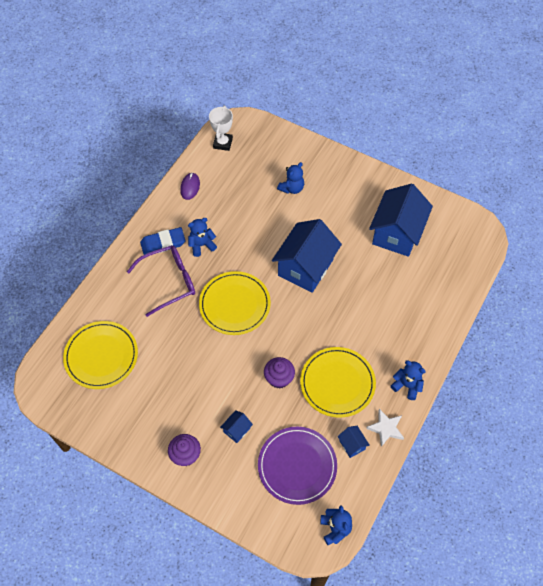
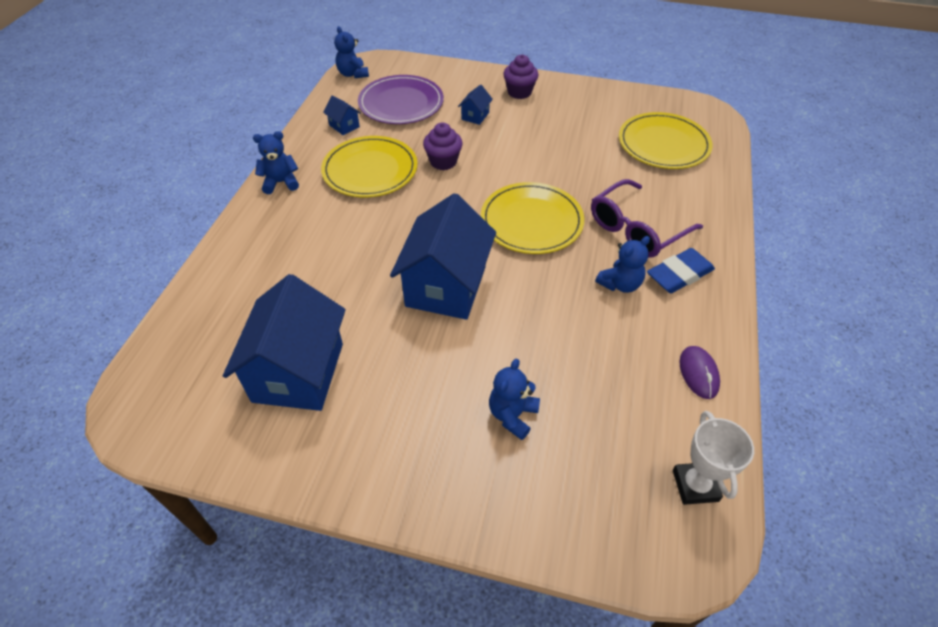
camera: 165 degrees right, 10 degrees down
(386, 428) = (306, 144): white star -> none
(407, 385) = (281, 183): blue teddy bear -> blue teddy bear turned 150 degrees clockwise

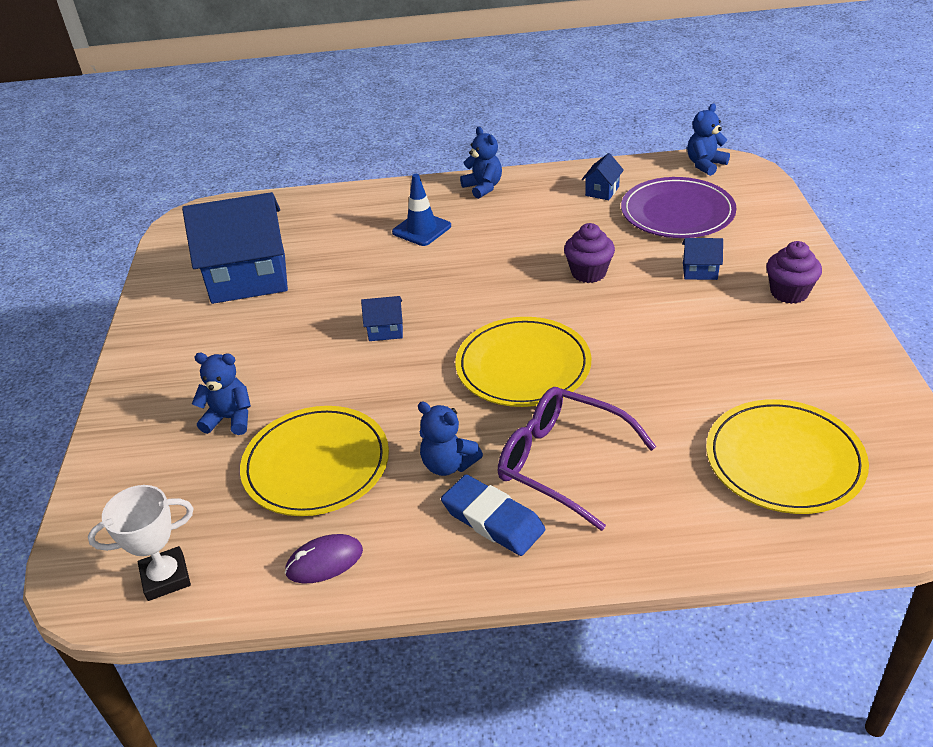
camera: 75 degrees right, 10 degrees down
(313, 233) = (421, 229): none -> blue traffic cone
(370, 170) = (538, 230): yellow plate -> yellow plate (316, 464)
(446, 286) = (385, 330): blue house -> blue house, size x0.41

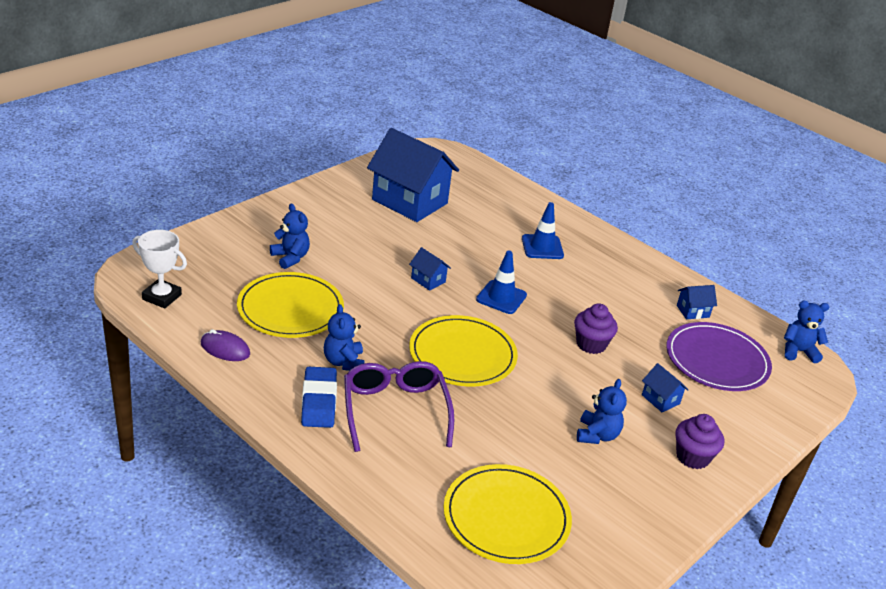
camera: 40 degrees right, 5 degrees down
(465, 294) = (501, 297): none -> blue traffic cone
(483, 187) = (622, 253): blue teddy bear -> blue teddy bear (597, 435)

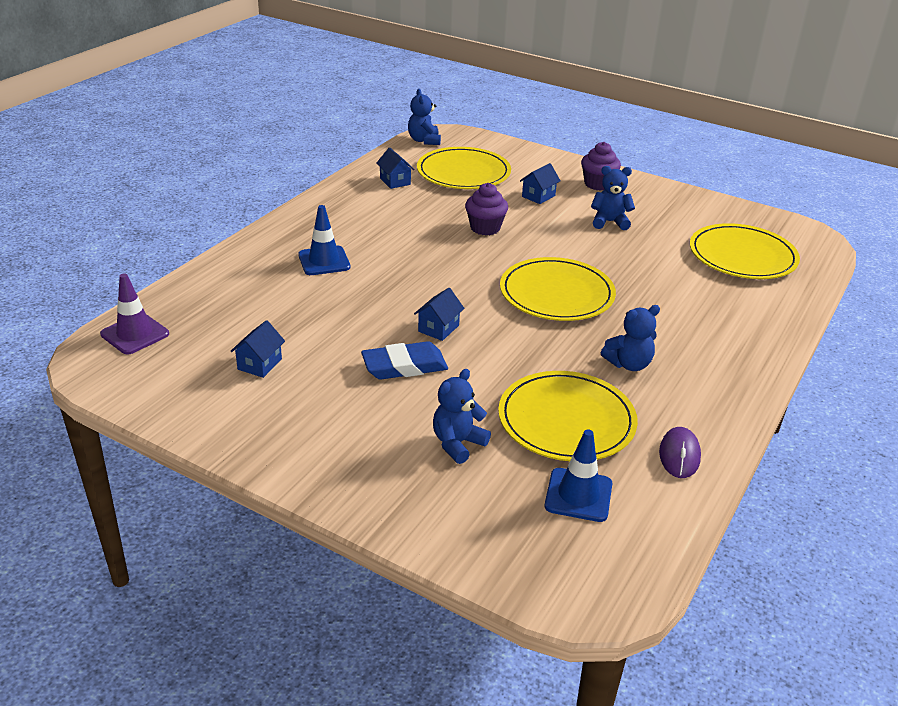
camera: 100 degrees left, 0 degrees up
(162, 297) = (626, 543): white trophy -> none
(319, 401) = (701, 369): blue eraser -> blue eraser (404, 366)
(395, 410) = (672, 322): purple glasses -> none
(409, 201) = (259, 364): blue house -> blue house, size x0.41
(460, 164) = (135, 334): none -> purple traffic cone
(501, 297) = (441, 279): blue traffic cone -> blue traffic cone (578, 495)
(717, 360) = (463, 172): purple plate -> yellow plate

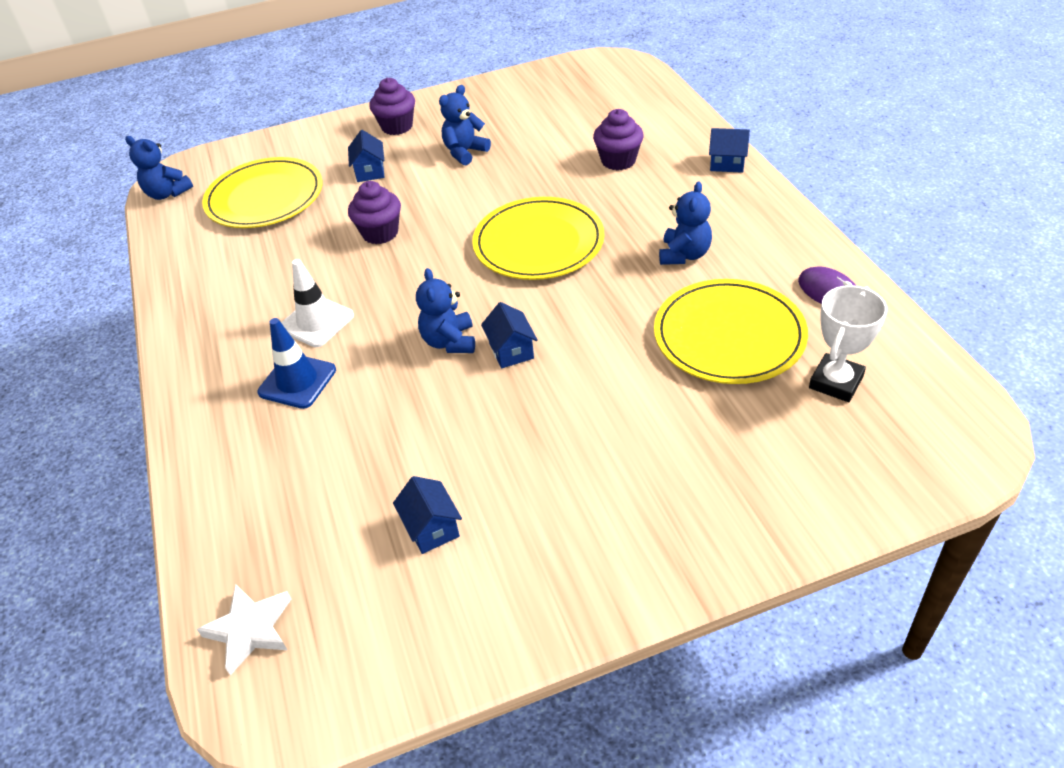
camera: 45 degrees left, 10 degrees up
(135, 334) = (250, 630): purple traffic cone -> white star
(379, 244) = (316, 322): none -> white traffic cone
(395, 181) = (215, 253): blue house -> blue house (727, 164)
(404, 366) = (548, 407): blue eraser -> none
(457, 443) = (702, 428): blue teddy bear -> blue teddy bear (449, 342)
(578, 495) = (836, 382): blue traffic cone -> white trophy
(695, 290) = (618, 161): none -> purple cupcake
(742, 256) = (599, 110): yellow plate -> none

